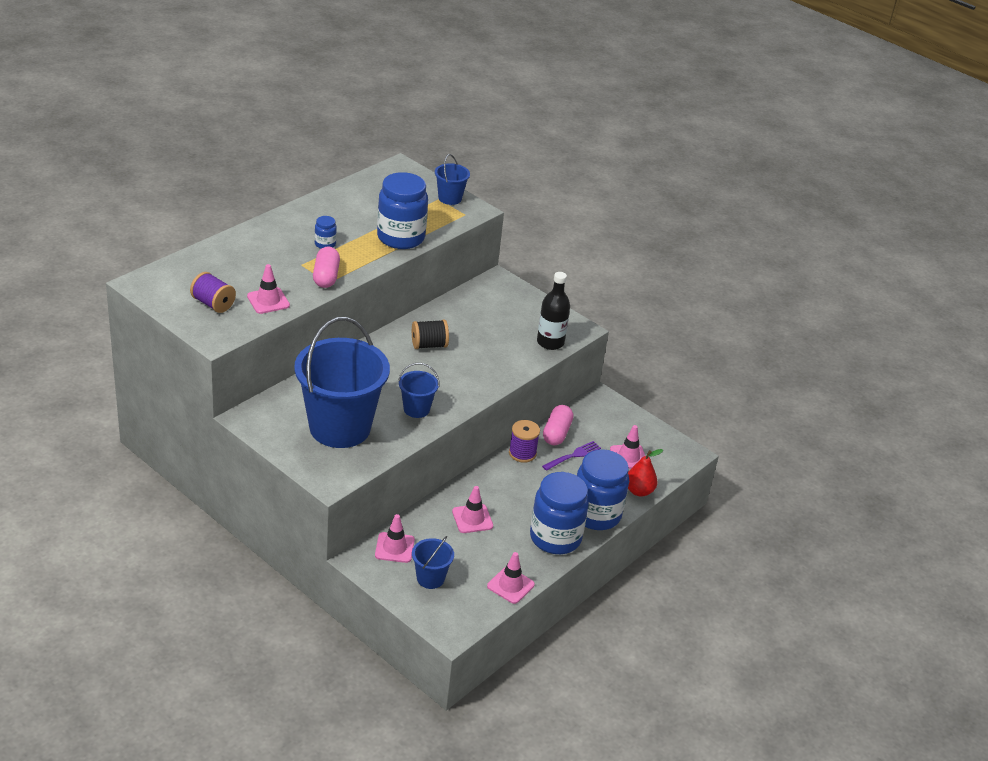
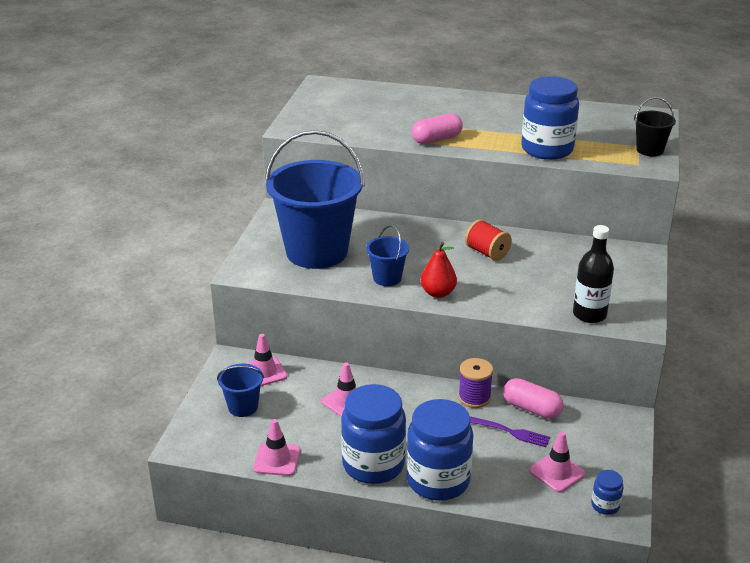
camera: 65 degrees right, 5 degrees down
(213, 304) = (334, 113): purple spool -> none
(268, 301) = (368, 130): pink traffic cone -> none
(325, 244) = (482, 124): blue jar -> blue jar (605, 505)
(429, 345) = (487, 252): black spool -> red spool
(450, 198) = (649, 150): blue bucket -> black bucket
(556, 433) = (531, 408): pink capsule -> pink capsule turned 45 degrees clockwise
(639, 491) = (510, 500): red pear -> red pear (438, 293)

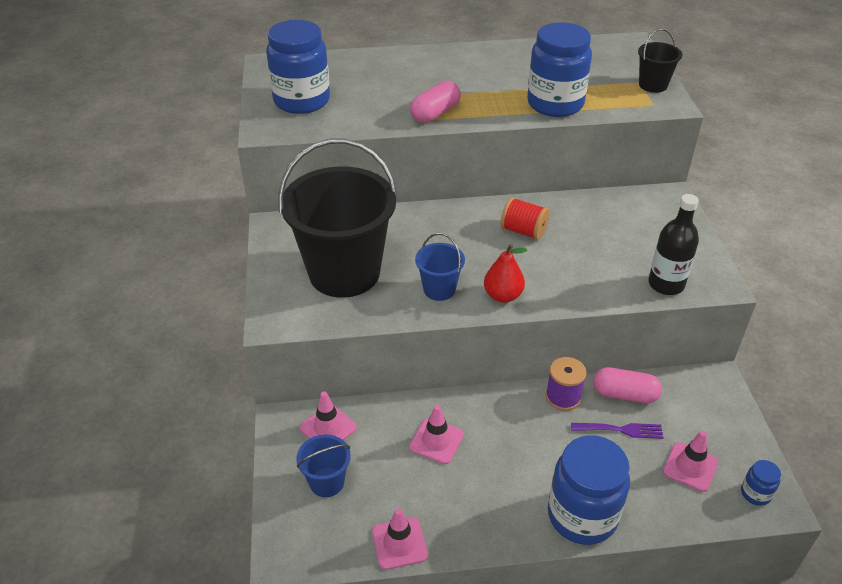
camera: 20 degrees left, 10 degrees up
(317, 252) = (344, 273): blue bucket -> black bucket
(373, 464) = (506, 516): blue jar -> blue jar (302, 101)

